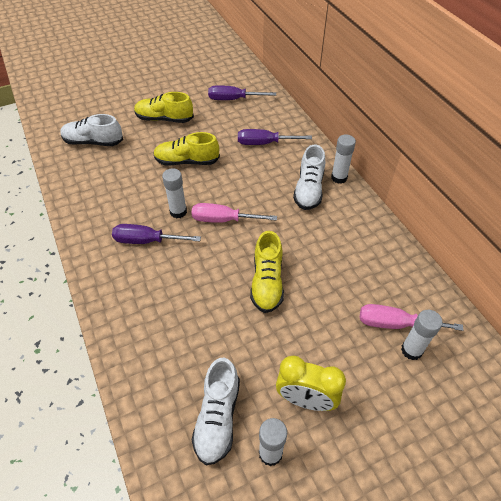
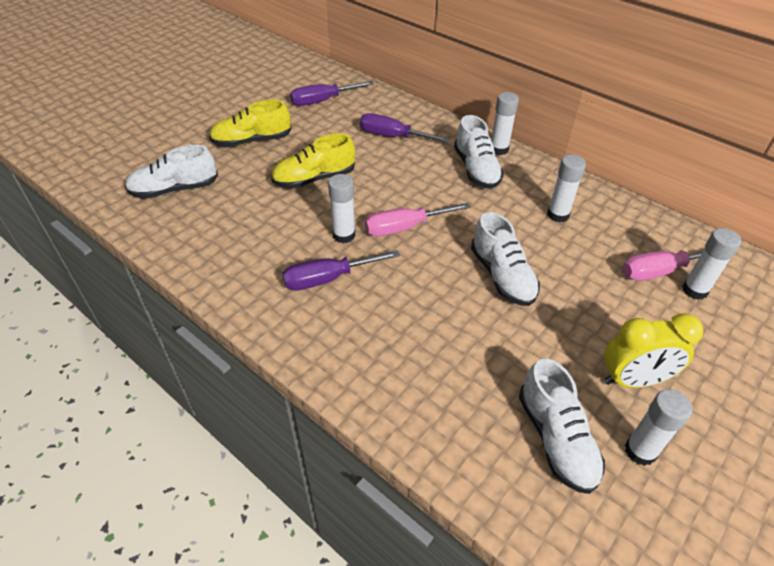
camera: 25 degrees left, 5 degrees down
(264, 143) = (393, 136): purple screwdriver -> purple screwdriver turned 45 degrees clockwise
(267, 282) = (502, 276): yellow shoe -> white shoe
(346, 248) = (558, 215): none -> white glue stick

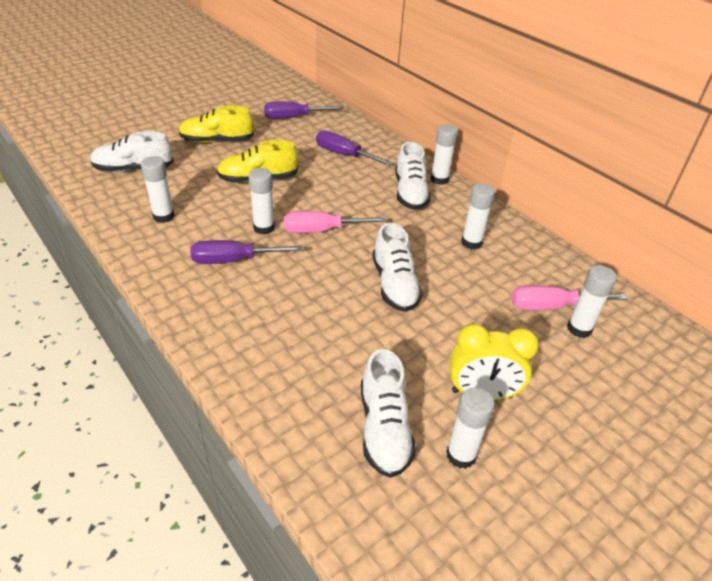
camera: 10 degrees right, 5 degrees down
(231, 240) = (163, 216): none -> white glue stick

